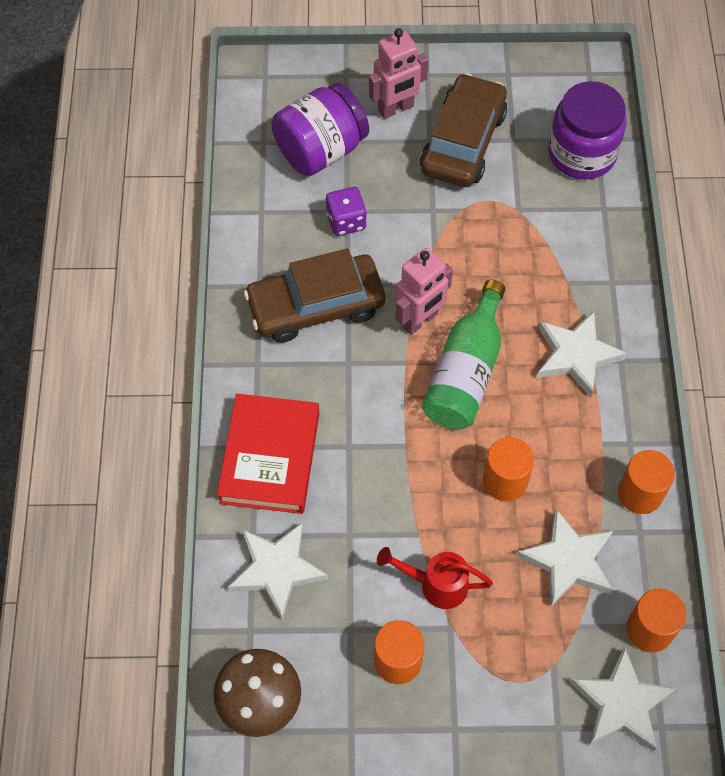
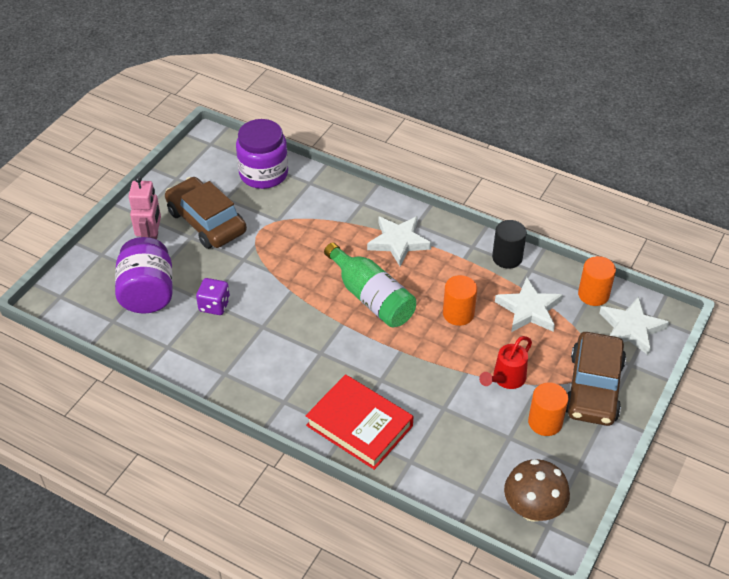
camera: 60 degrees left, 15 degrees down
(277, 570) = (444, 458): white star -> none
(316, 306) = (265, 350): brown car -> brown car (593, 387)
(420, 320) = (318, 302): pink robot -> none
(640, 493) = (507, 258): orange cylinder -> black cylinder

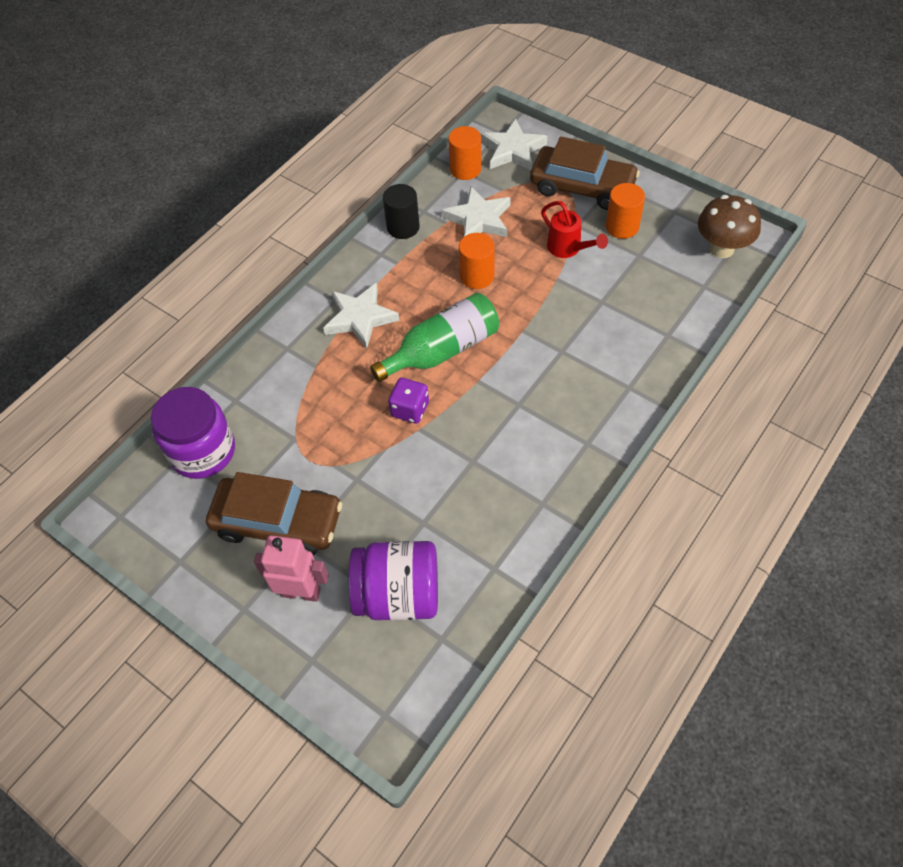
camera: 80 degrees left, 10 degrees up
(206, 222) = (278, 522): brown car -> brown car turned 135 degrees counterclockwise
(214, 305) = (431, 513): purple dice -> purple dice (410, 409)
(359, 425) = (623, 374): red book -> none

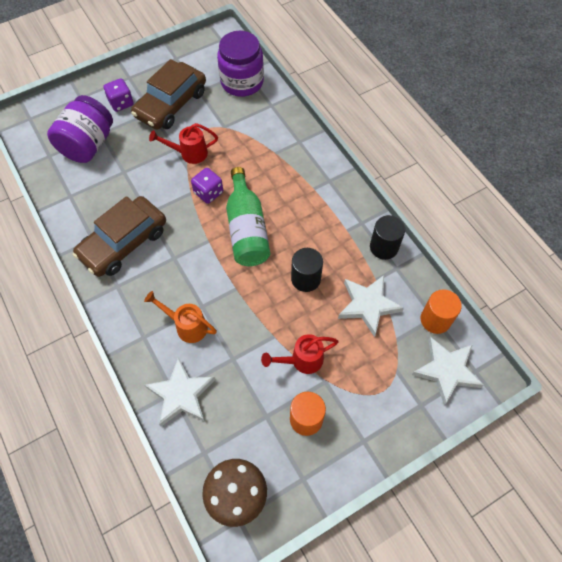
camera: 110 degrees right, 5 degrees up
(301, 592) = (121, 103): pink robot -> purple dice
(358, 459) = (189, 153): none -> red watering can
(360, 318) = (303, 190): white star -> white star (181, 394)
(477, 276) = (305, 279): orange cylinder -> black cylinder
(582, 187) = (371, 409): brown car -> brown car (123, 243)
(592, 354) = (186, 326): none -> orange watering can

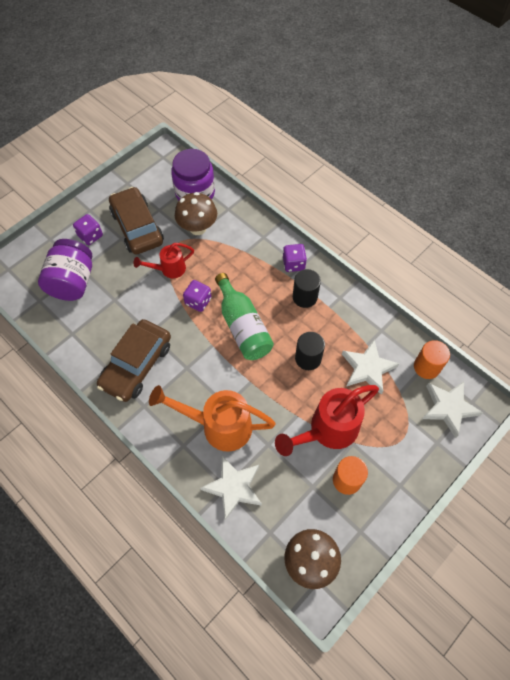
camera: 15 degrees left, 0 degrees up
(171, 104) = (137, 227): brown car -> brown car turned 135 degrees clockwise
(186, 326) = (218, 426): orange watering can -> orange watering can, size x1.74
(233, 118) = (198, 228): none -> brown mushroom
(301, 360) = (327, 430): red watering can -> red watering can, size x1.74
(322, 176) = (293, 264): none -> purple dice
(384, 247) = (365, 314): black cylinder -> black cylinder (305, 297)

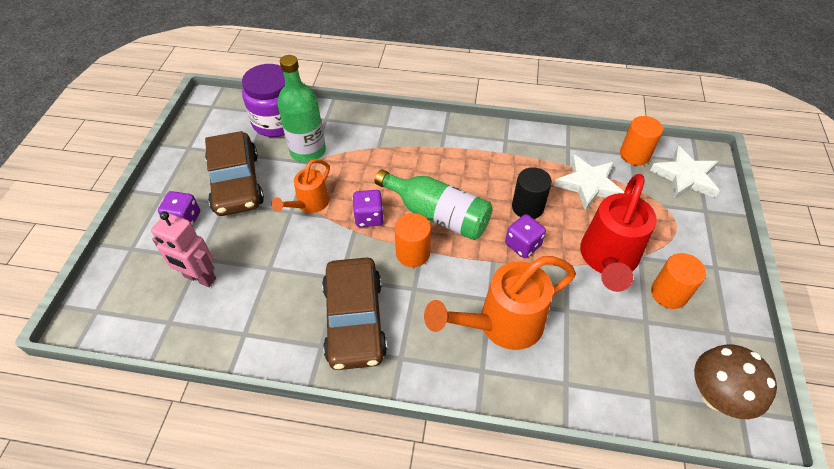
camera: 35 degrees left, 10 degrees down
(72, 282) = (199, 278): purple jar -> pink robot
(137, 227) = (236, 183): brown car -> brown car turned 135 degrees counterclockwise
(168, 269) = (309, 204): red watering can -> orange watering can
(198, 228) = (308, 151): brown mushroom -> green bottle
(205, 344) = (413, 253): none -> orange cylinder
(233, 487) = (574, 377): white star -> none
(293, 264) = (436, 134): purple dice -> purple dice (523, 245)
(305, 297) = (473, 156): black cylinder -> none

